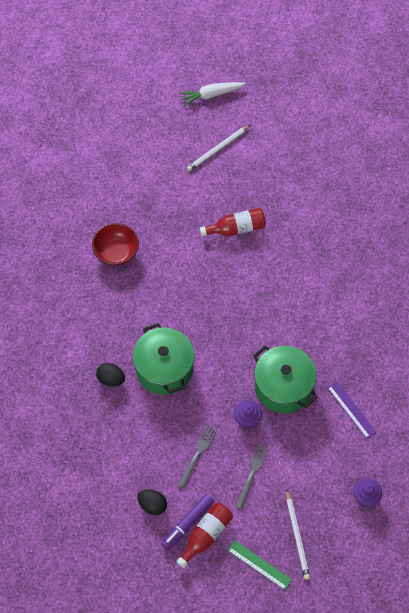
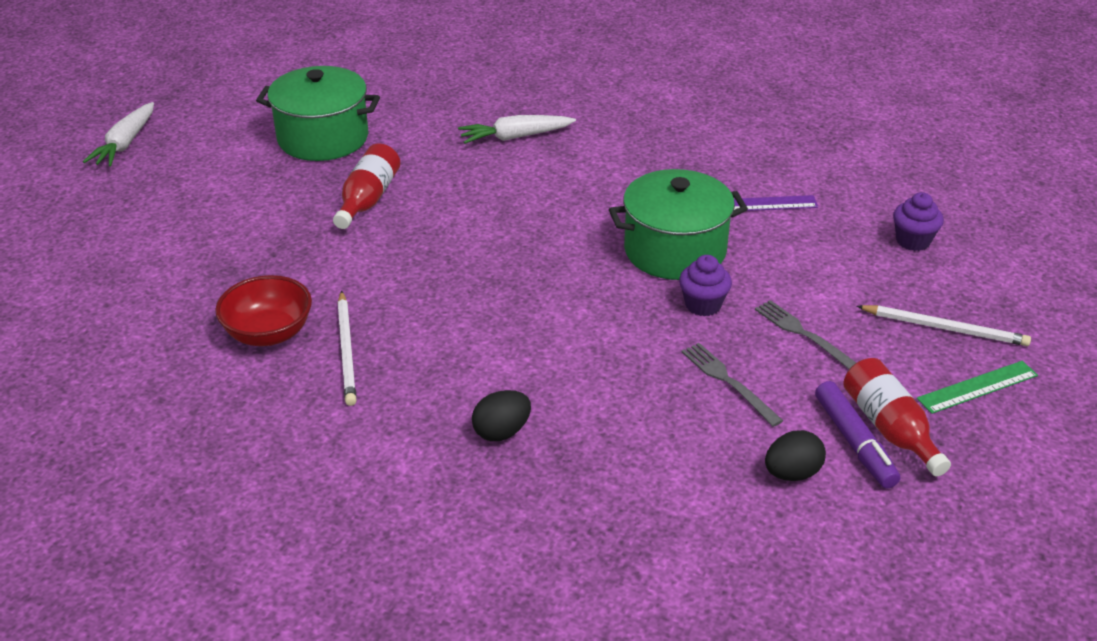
camera: 60 degrees left, 25 degrees down
(164, 369) = (538, 360): green pot -> green pot (323, 138)
(217, 149) = (219, 169): white pencil -> white pencil (347, 351)
(336, 262) = (515, 137): none -> white carrot

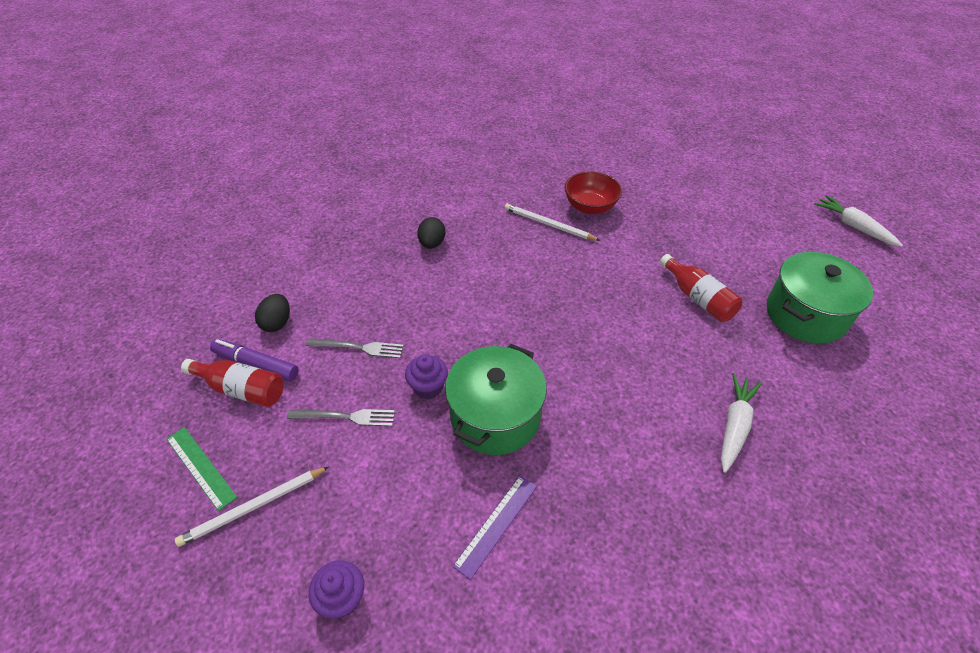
camera: 130 degrees right, 10 degrees up
(977, 387) = (200, 467): green ruler -> green ruler turned 60 degrees counterclockwise

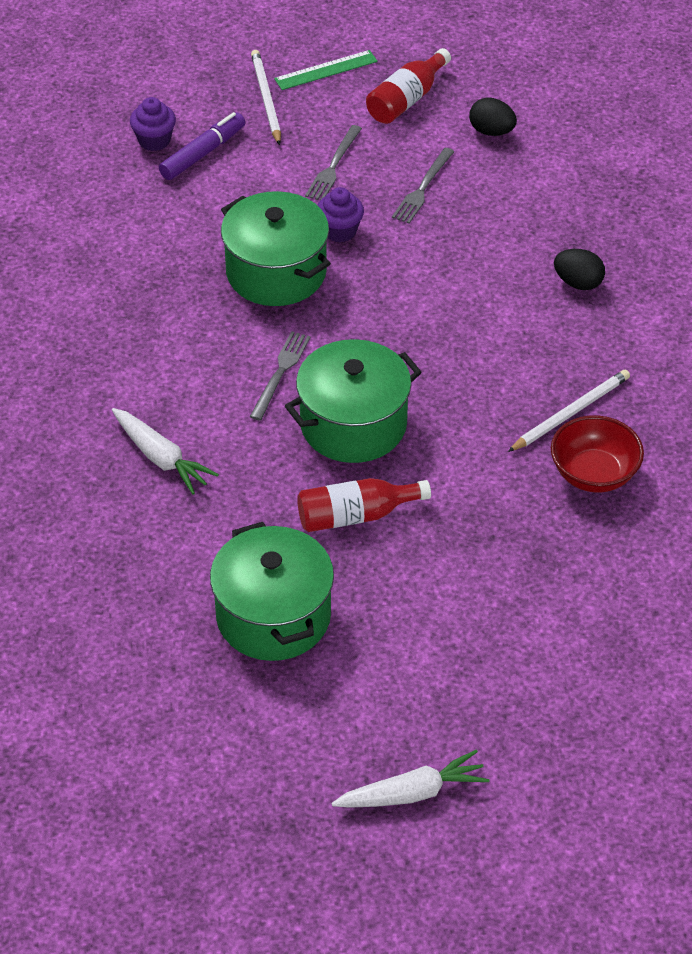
camera: 110 degrees right, 0 degrees up
(256, 365) = (435, 112): purple marker -> purple marker (203, 153)
(496, 524) = (162, 243): purple ruler -> none
(602, 377) = (280, 373): none -> grey fork
(624, 321) = (353, 424): none -> green pot

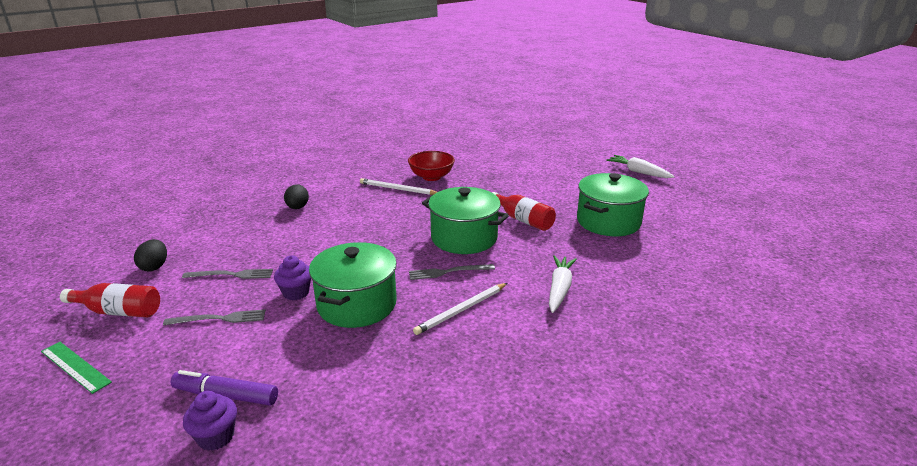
camera: 120 degrees left, 20 degrees down
(266, 99) = (128, 387): white pencil -> white pencil (461, 310)

